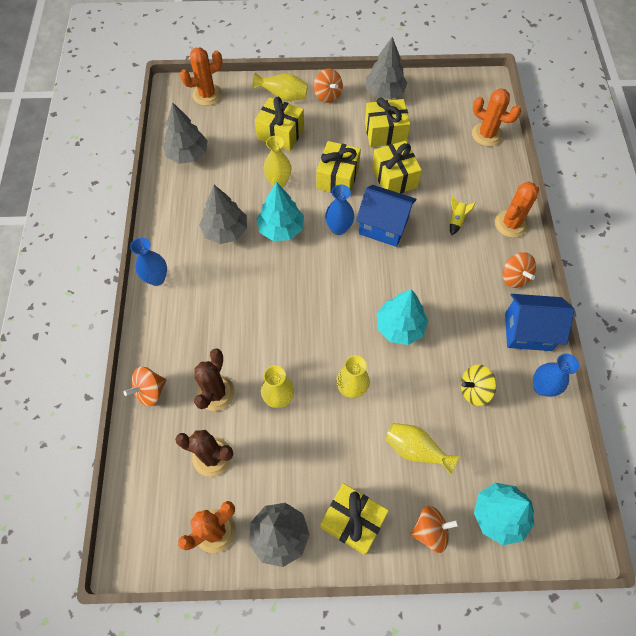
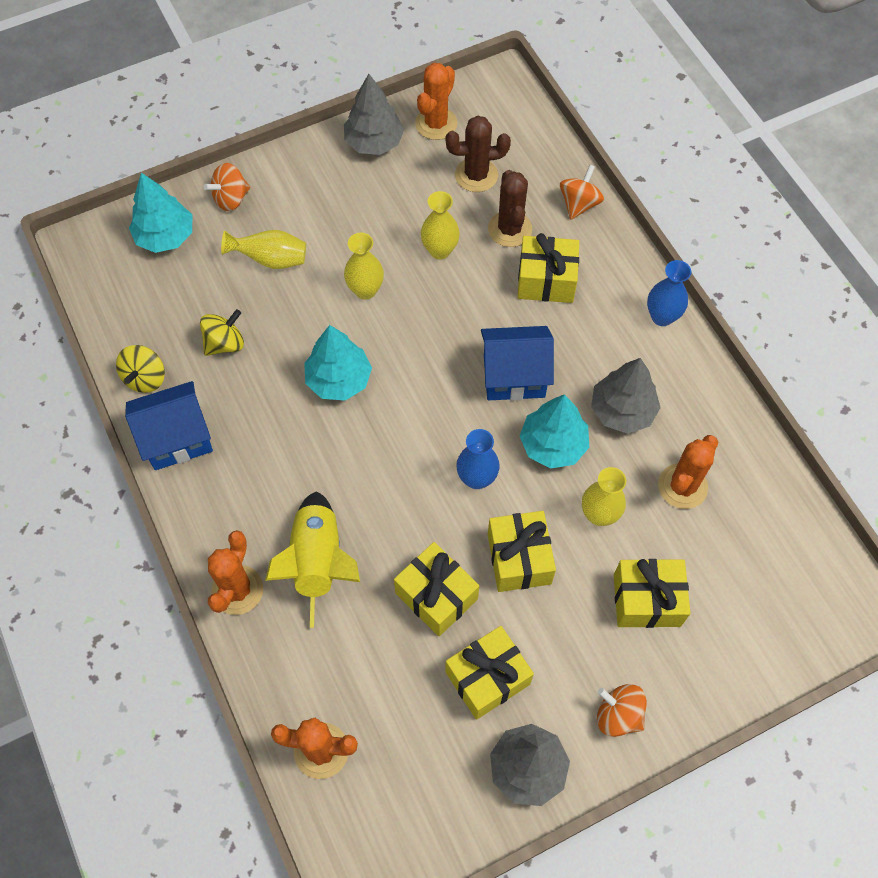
camera: 155 degrees right, 0 degrees up
(187, 154) = (755, 502): grey tree -> none
(207, 95) = (807, 624): orange cactus -> orange cactus (682, 486)
(283, 96) = (688, 679): yellow vase -> none
(352, 521) = (310, 178): yellow gift -> yellow gift (546, 280)
(383, 226) = (417, 507): blue house -> blue house (514, 376)
(456, 220) = (318, 561): yellow rocket -> yellow rocket, size x2.38
(514, 277) = (212, 506): orange spinning top -> none
(542, 387) = (145, 378): blue vase -> yellow spinning top

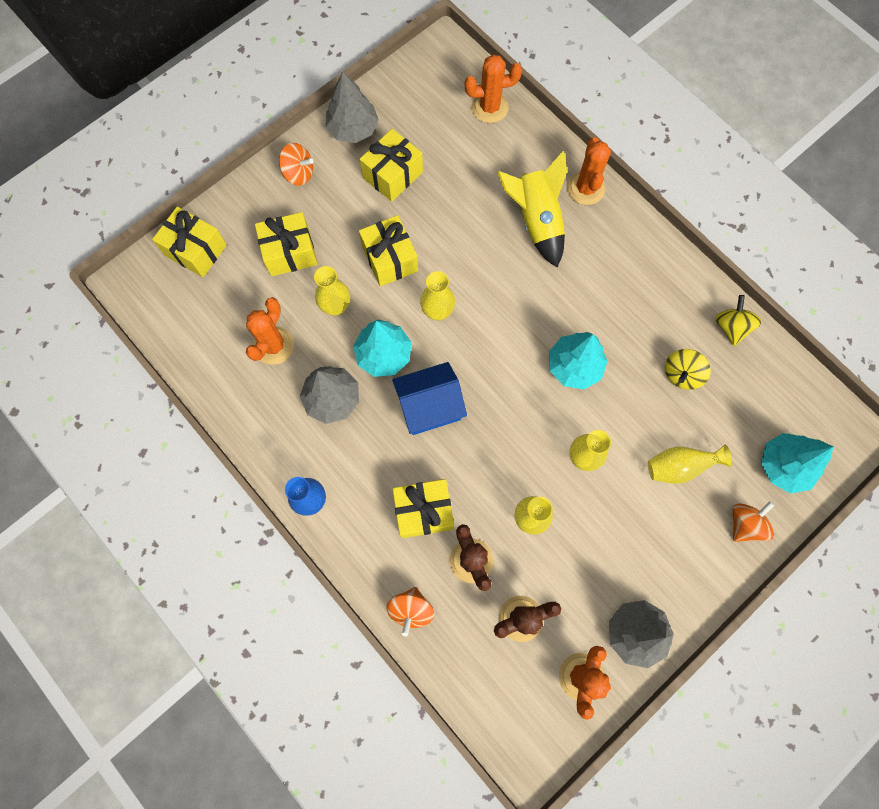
camera: 165 degrees right, 10 degrees up
(177, 438) = (681, 284): blue house -> none
(436, 596) = (443, 218): yellow gift -> yellow gift (195, 250)
(476, 478) = (437, 311): blue vase -> yellow vase

